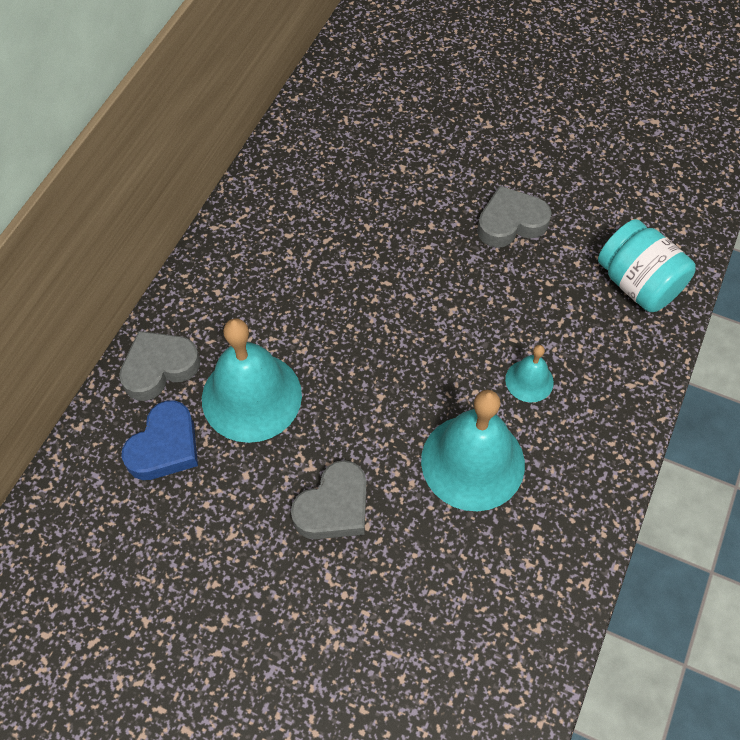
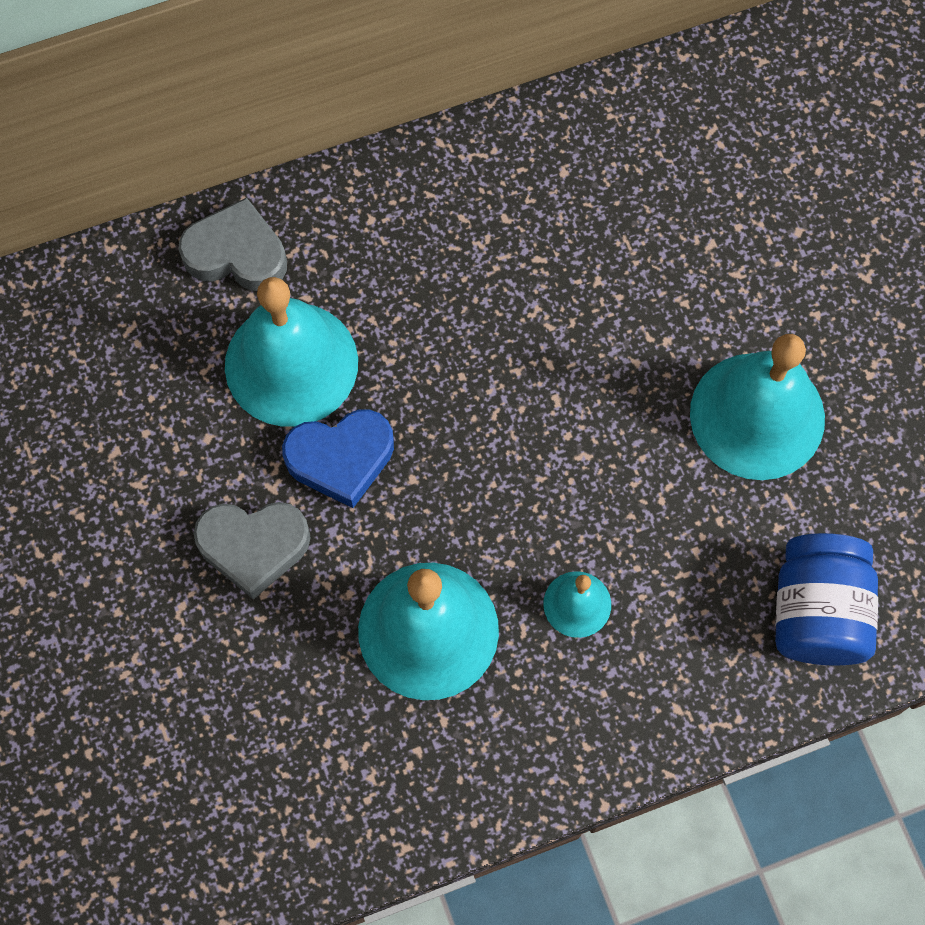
camera: 45 degrees right, 10 degrees up
(165, 446) = (164, 340): blue heart -> blue heart (341, 459)
(510, 223) = (757, 415): grey heart -> turquoise bell
(638, 284) = (817, 612): turquoise jar -> blue jar

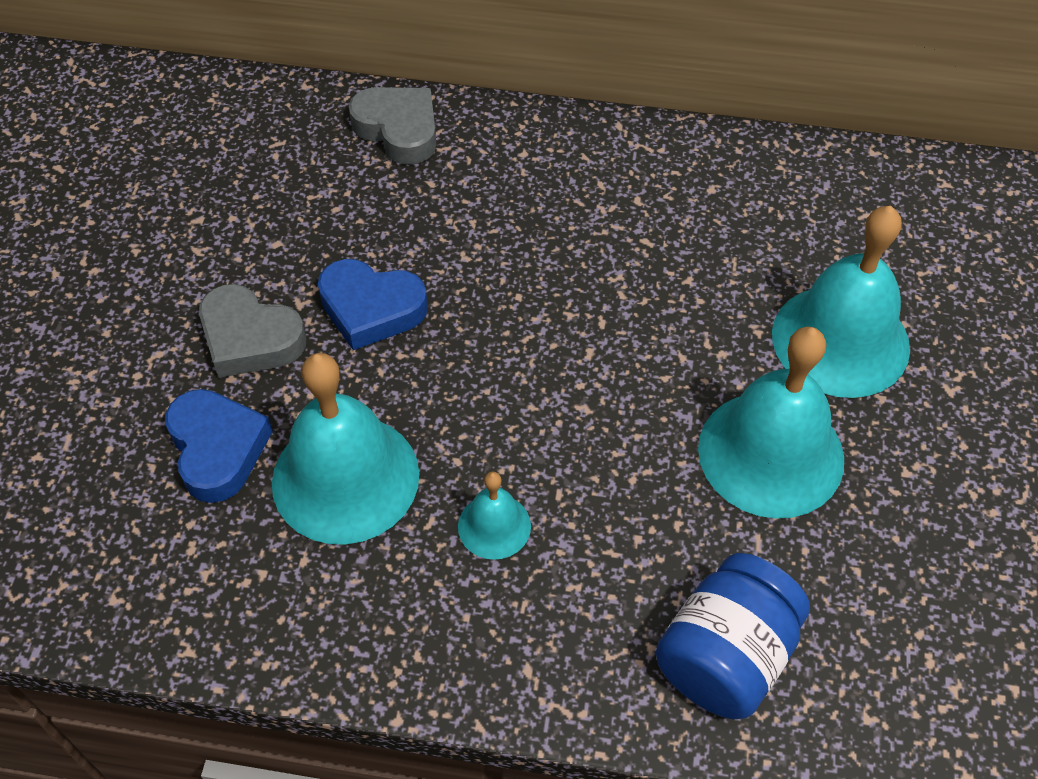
camera: 30 degrees right, 15 degrees down
(291, 363) = (383, 222): turquoise bell -> turquoise bell (840, 340)
(301, 665) = (217, 449): none -> blue heart

